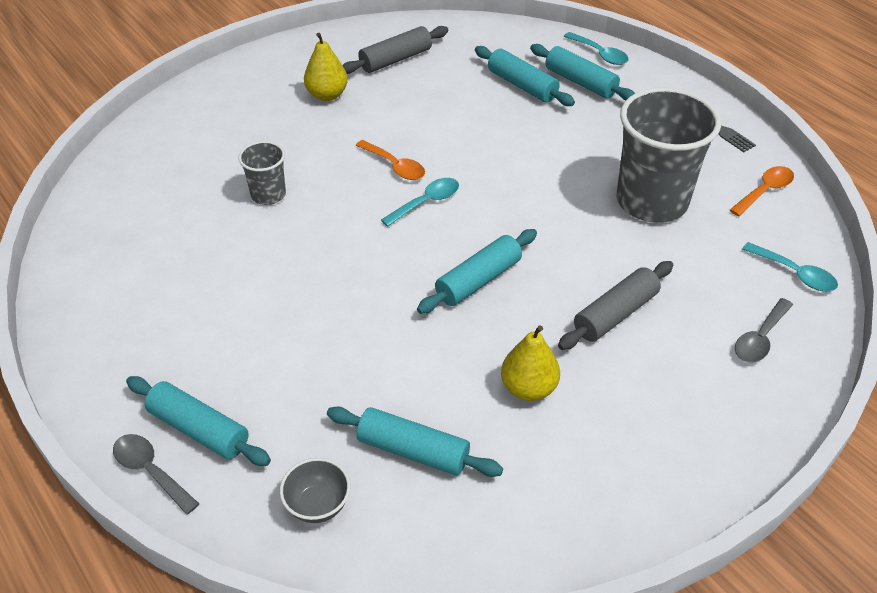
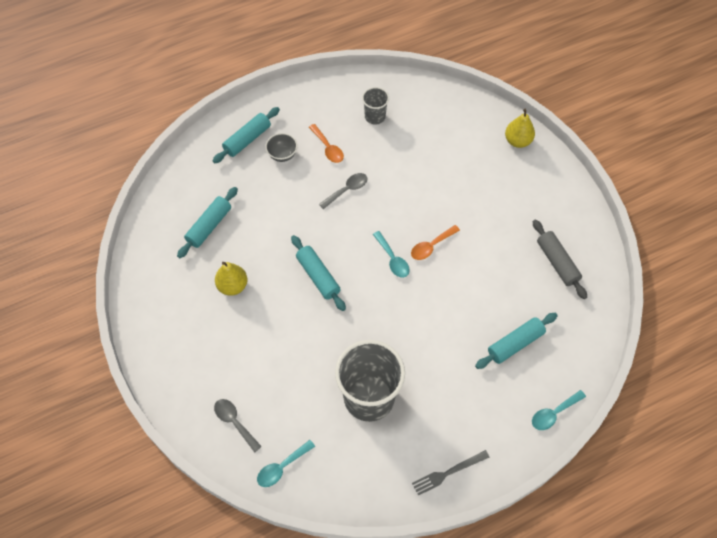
camera: 100 degrees right, 15 degrees up
(151, 471) = (229, 121): grey spoon -> grey spoon (347, 190)
(268, 195) = (414, 175): grey cup -> grey cup (375, 117)
(318, 505) = (191, 184): grey bowl -> grey bowl (282, 155)
(327, 95) = (516, 214): yellow pear -> yellow pear (517, 141)
(580, 82) = (515, 388): turquoise rolling pin -> none
(615, 314) = (274, 345): grey rolling pin -> none
(765, 191) = (365, 481): orange spoon -> orange spoon (328, 148)

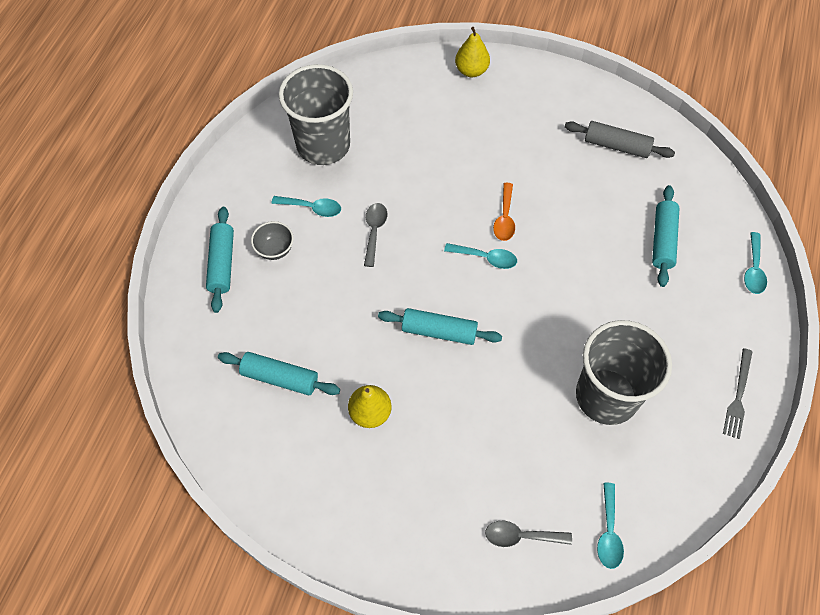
camera: 45 degrees left, 0 degrees up
(209, 226) = (280, 378): turquoise rolling pin -> turquoise rolling pin turned 60 degrees counterclockwise
(328, 148) = (312, 208): orange spoon -> turquoise spoon
(375, 117) = (323, 145): grey cup -> grey cup, size x2.05

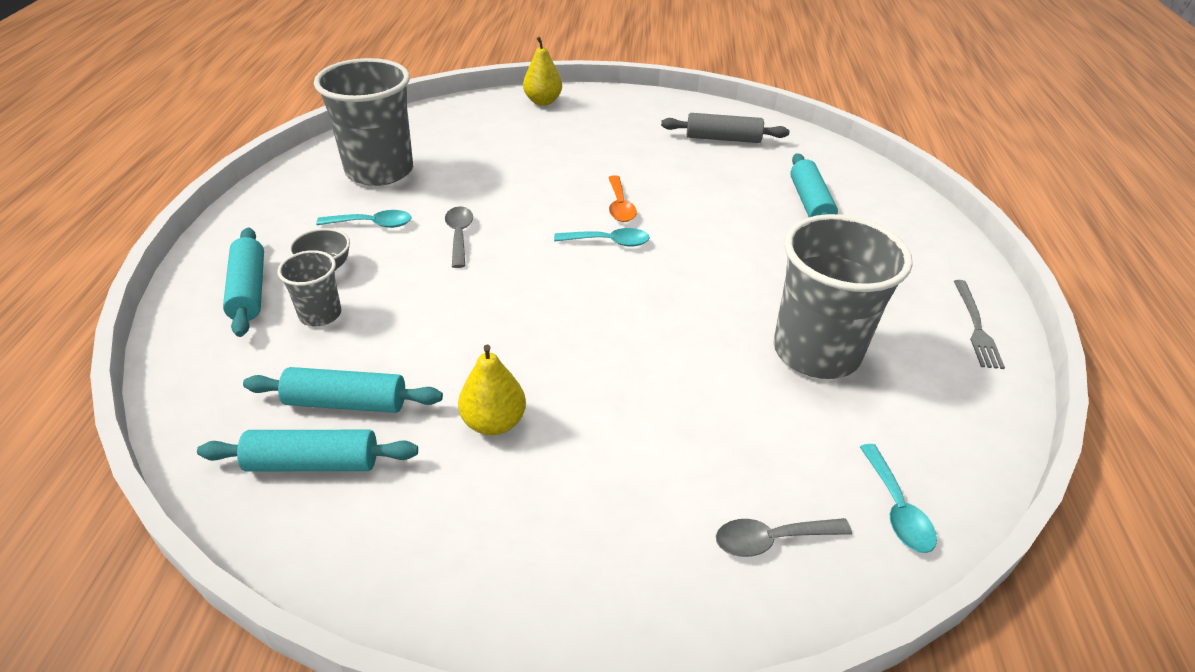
camera: 15 degrees left, 20 degrees down
(268, 296) = (320, 314): none -> grey cup
(439, 331) = (570, 318): turquoise rolling pin -> turquoise rolling pin (313, 463)
(753, 269) = (922, 214): turquoise spoon -> none

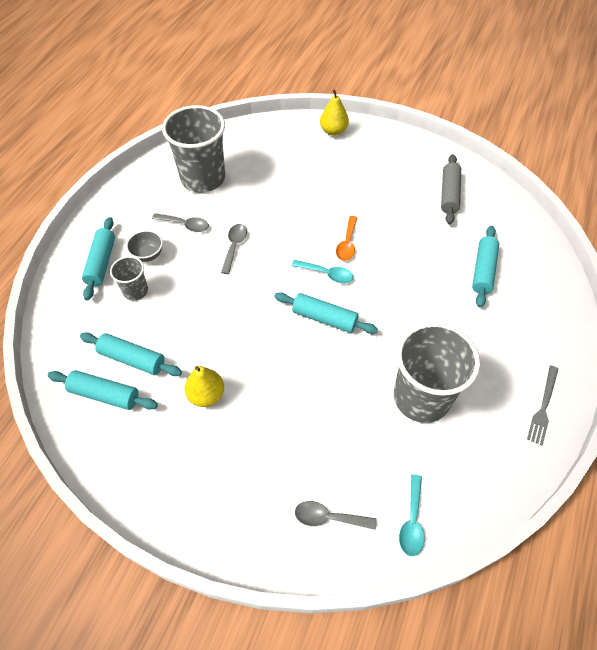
camera: 20 degrees right, 15 degrees up
(372, 224) = (185, 225): turquoise spoon -> grey spoon
(631, 290) = (324, 318): none -> turquoise rolling pin
(723, 139) = (449, 194): grey rolling pin -> grey rolling pin turned 75 degrees clockwise

